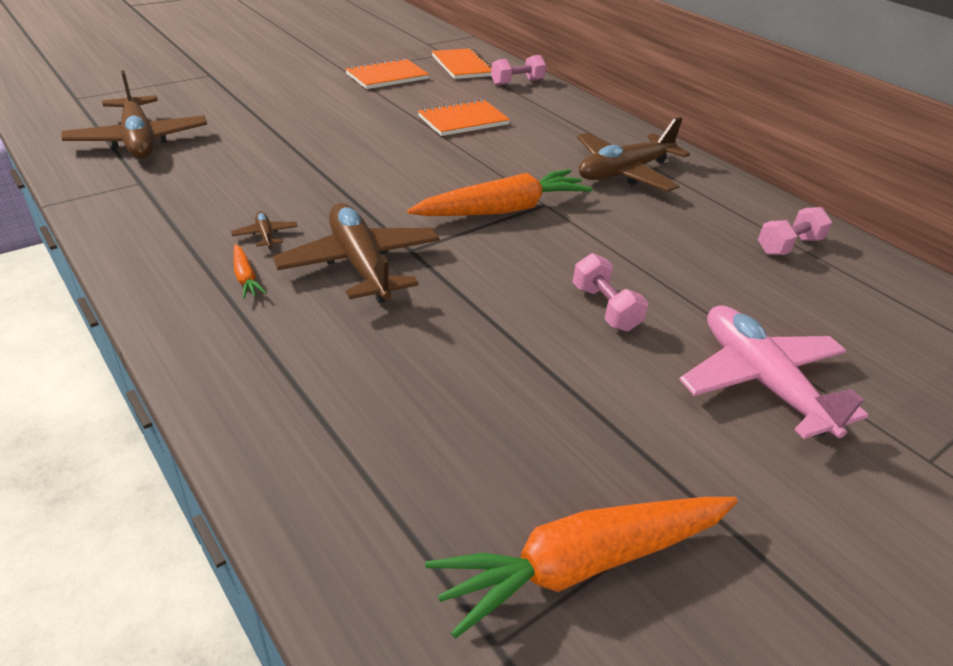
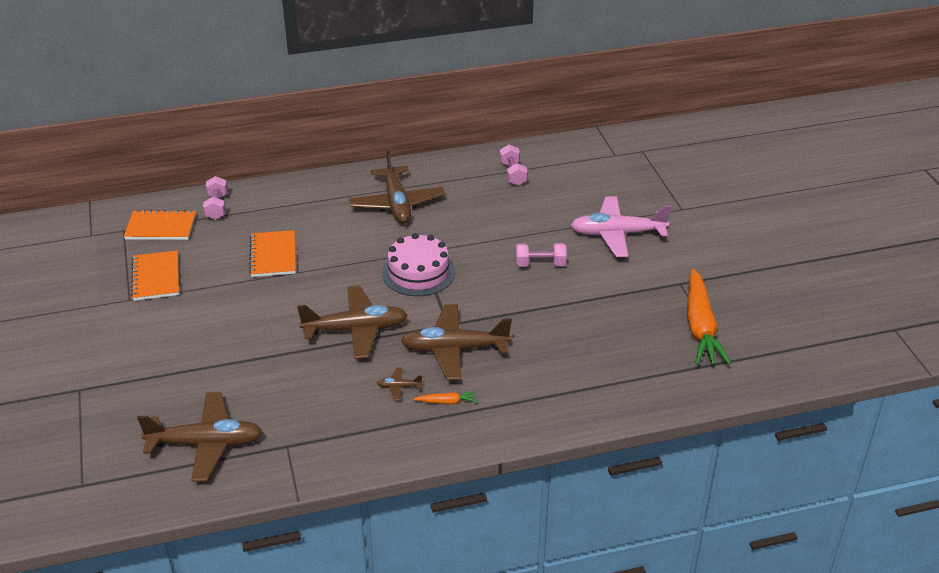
camera: 65 degrees left, 0 degrees up
(363, 187) = (356, 330): none -> brown plane
(503, 210) = (418, 272): orange carrot -> pink cake

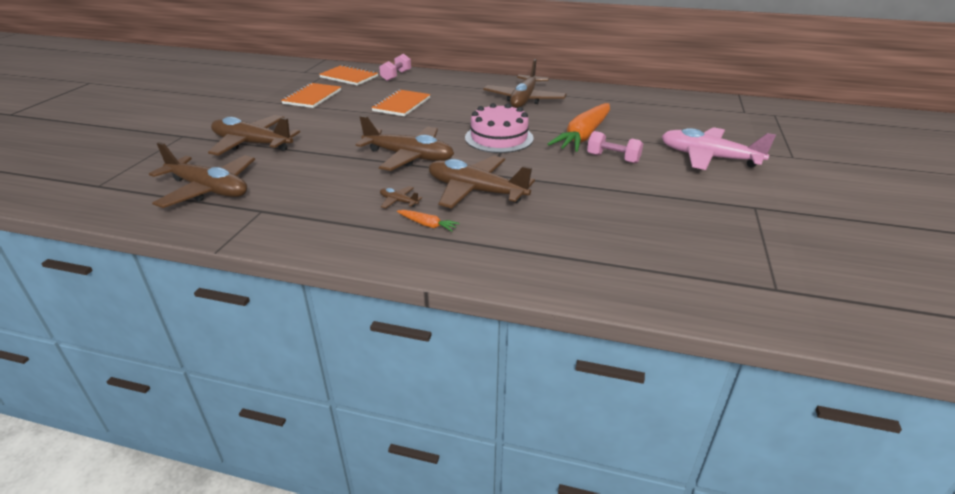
camera: 30 degrees right, 5 degrees down
(175, 371) = (252, 144): none -> brown plane
(512, 174) = (637, 104): pink dumbbell -> none
(700, 327) = (757, 248): orange carrot -> orange carrot (583, 136)

